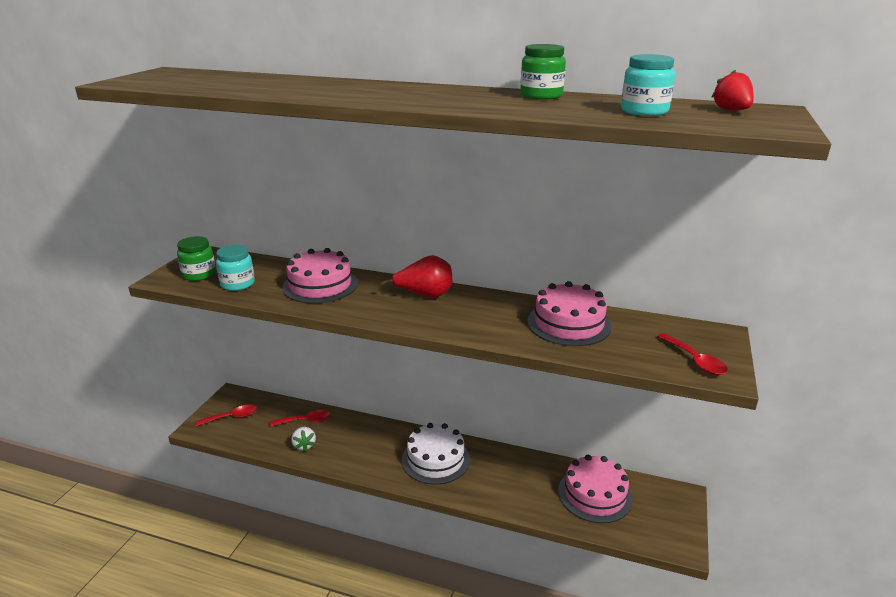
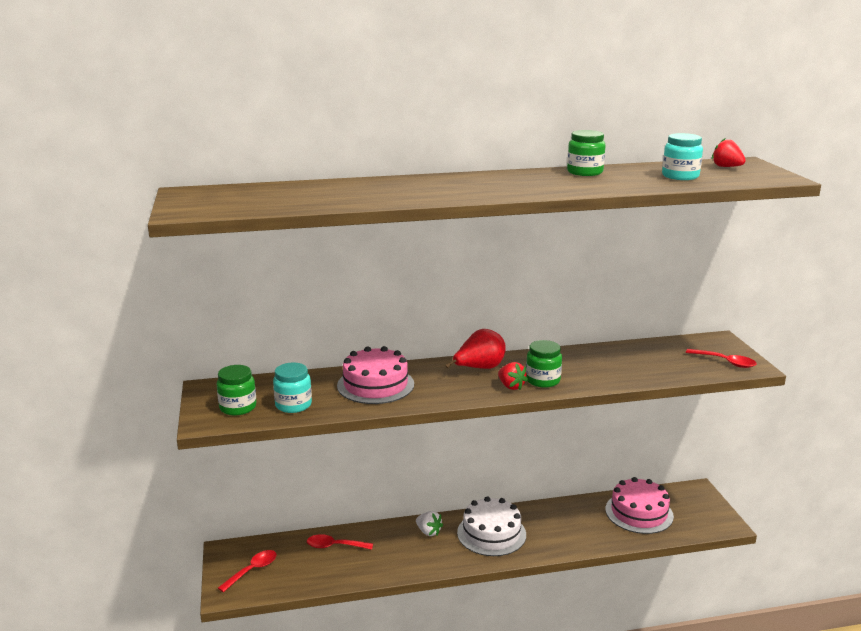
camera: 30 degrees left, 5 degrees down
(304, 445) = (358, 567): white strawberry -> white strawberry (428, 532)
(305, 421) = (335, 546): red spoon -> red spoon turned 135 degrees counterclockwise
(430, 319) = (511, 386): none -> red strawberry
(467, 322) = (543, 380): none -> green jar
(569, 323) = (616, 360): pink cake -> none

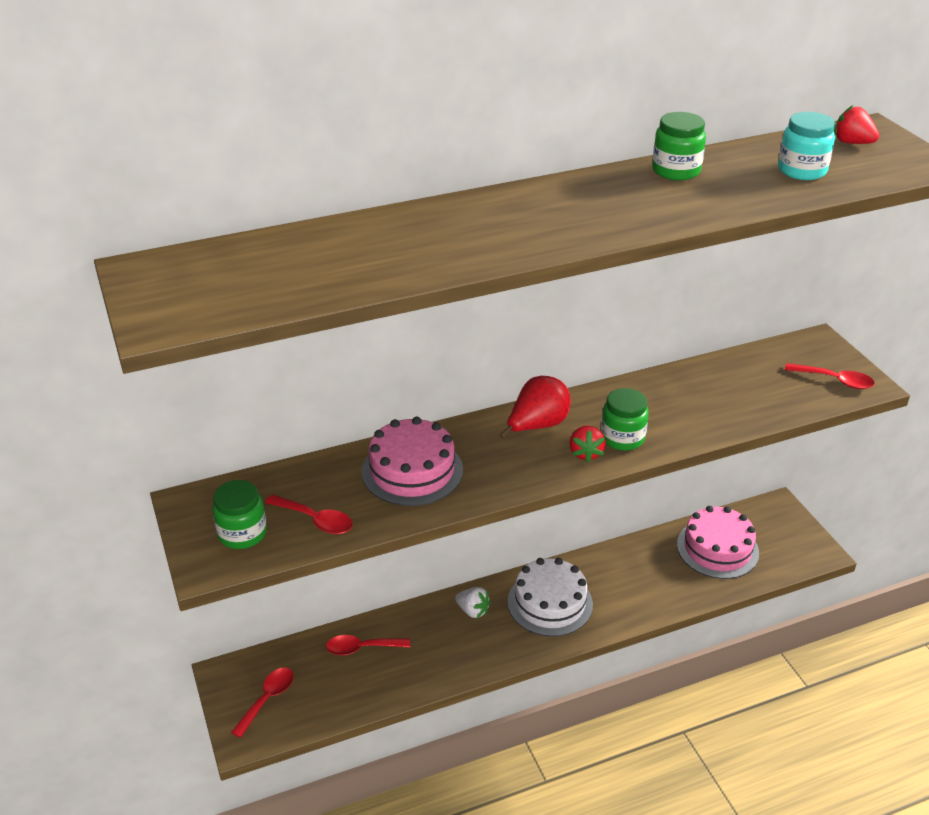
camera: 10 degrees left, 15 degrees up
(293, 405) = (315, 520): turquoise jar -> red spoon
(511, 386) = (585, 453): red strawberry -> red strawberry turned 45 degrees clockwise

